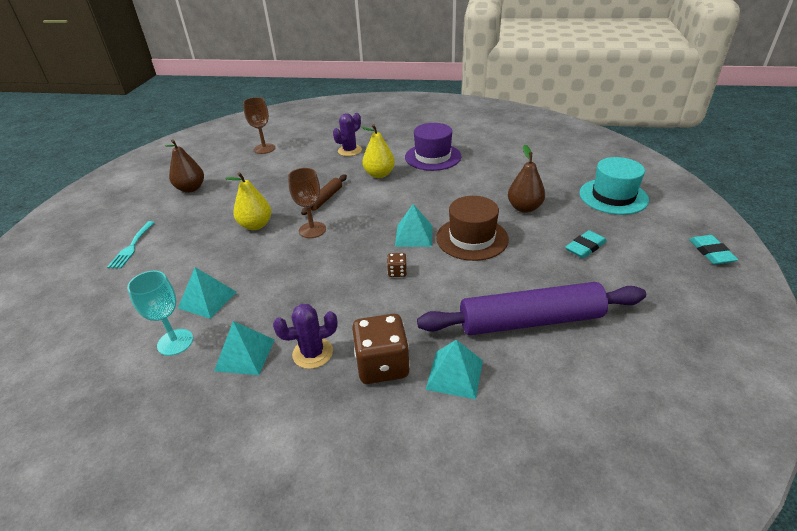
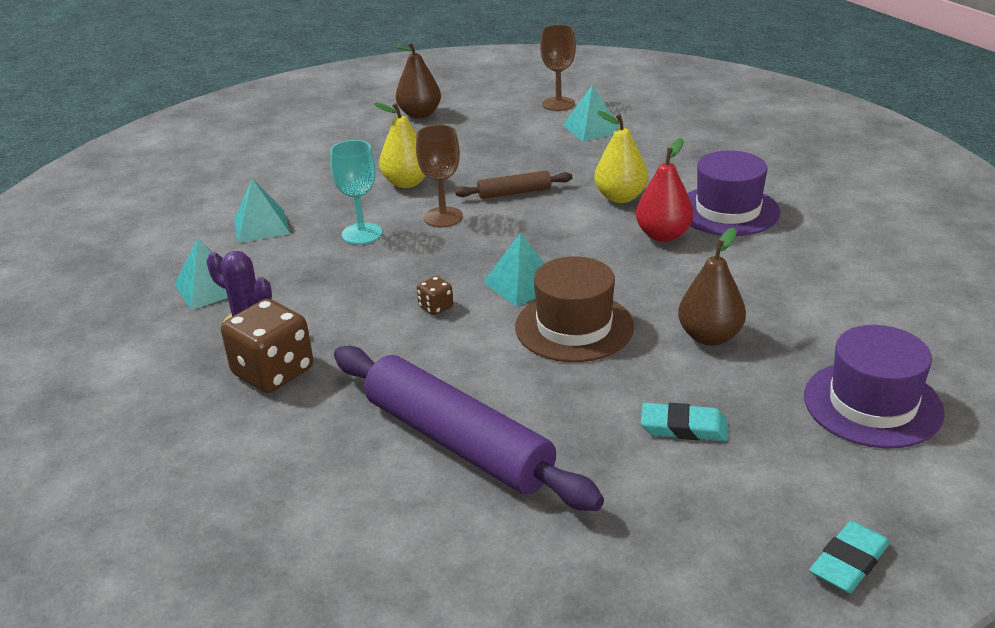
camera: 50 degrees right, 5 degrees down
(131, 247) = (290, 146): turquoise fork -> none
(175, 342) = (190, 245): turquoise goblet -> turquoise goblet (362, 234)
(349, 151) = (643, 152): purple cactus -> none
(429, 180) = (663, 235): none -> red pear
(455, 374) = (306, 425): turquoise pyramid -> turquoise pyramid (592, 128)
(613, 196) = (872, 404): turquoise hat -> purple hat

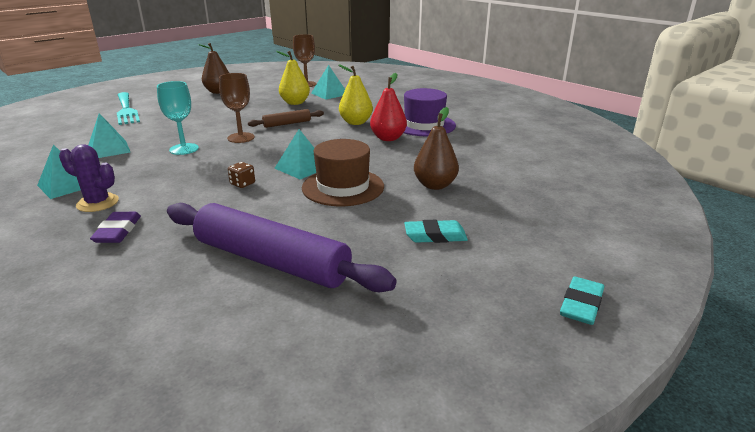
camera: 15 degrees left, 5 degrees down
(273, 372) = (118, 231): brown dice -> purple eraser
(285, 147) = (126, 110): none -> turquoise fork
(407, 183) = (213, 123): yellow pear -> yellow pear (295, 103)
(872, 404) = (552, 211): purple hat -> none

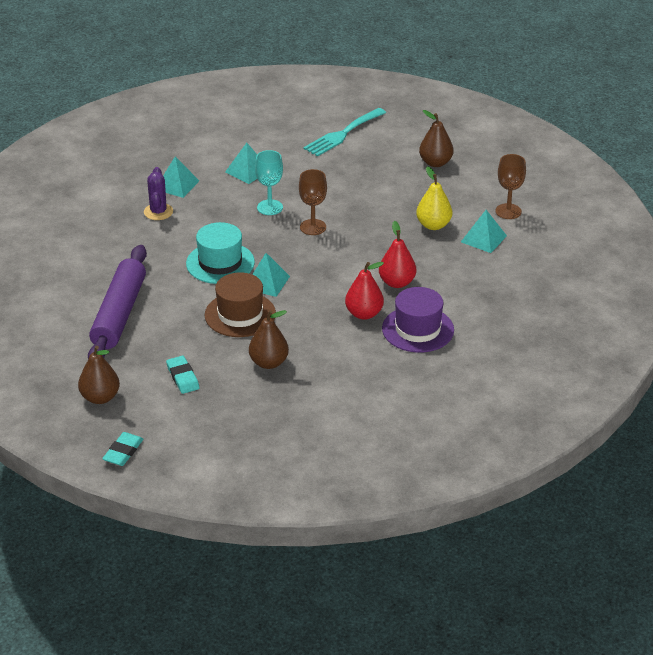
camera: 70 degrees right, 10 degrees up
(118, 231) = (126, 238): purple eraser -> none
(242, 184) = (220, 263): brown dice -> turquoise hat
(287, 124) = (365, 241): brown rolling pin -> none
(356, 122) = (397, 282): yellow pear -> red pear
(450, 306) = (100, 397): none -> brown pear
(581, 304) = (123, 452): turquoise eraser -> turquoise eraser turned 75 degrees counterclockwise

